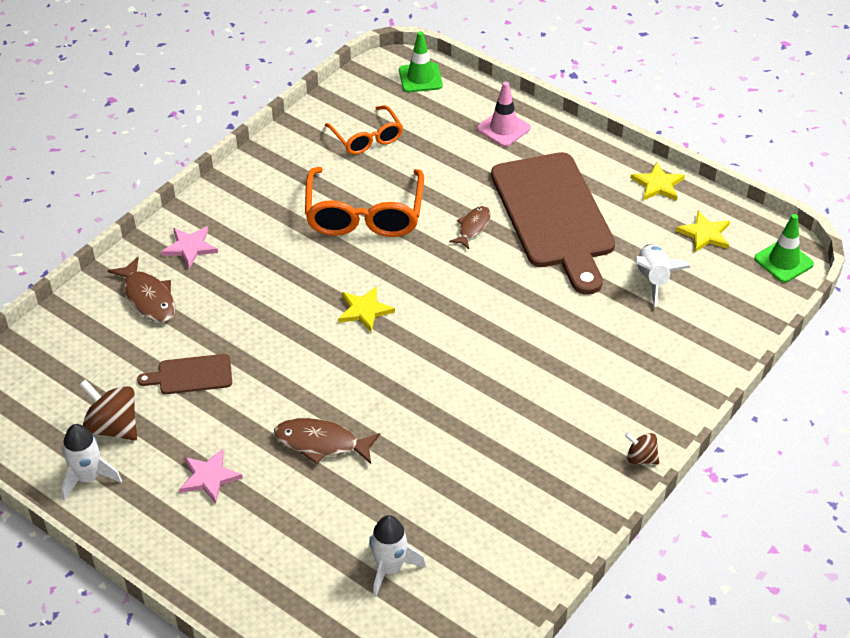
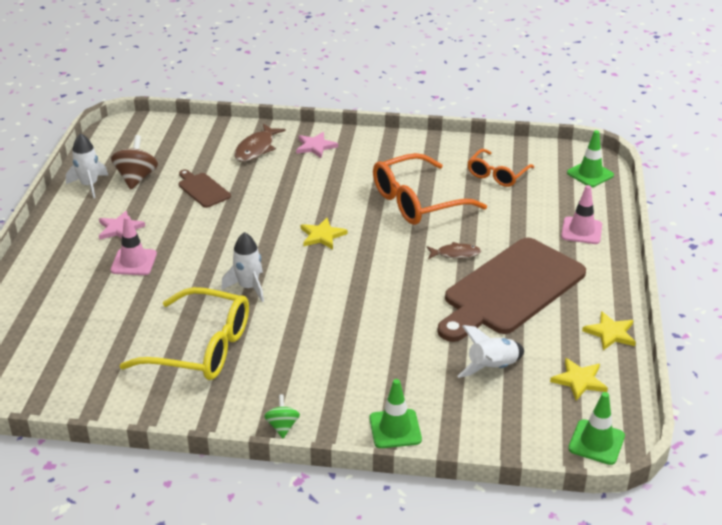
camera: 60 degrees right, 10 degrees down
(287, 486) = (134, 262): none -> pink traffic cone
(321, 443) = (182, 262): brown fish -> none
(390, 568) = (88, 333): white rocket -> white rocket (248, 287)
(483, 478) = (201, 348): none -> yellow glasses
(641, 458) = (282, 426): brown spinning top -> green spinning top
(692, 380) = (395, 429): none -> green traffic cone

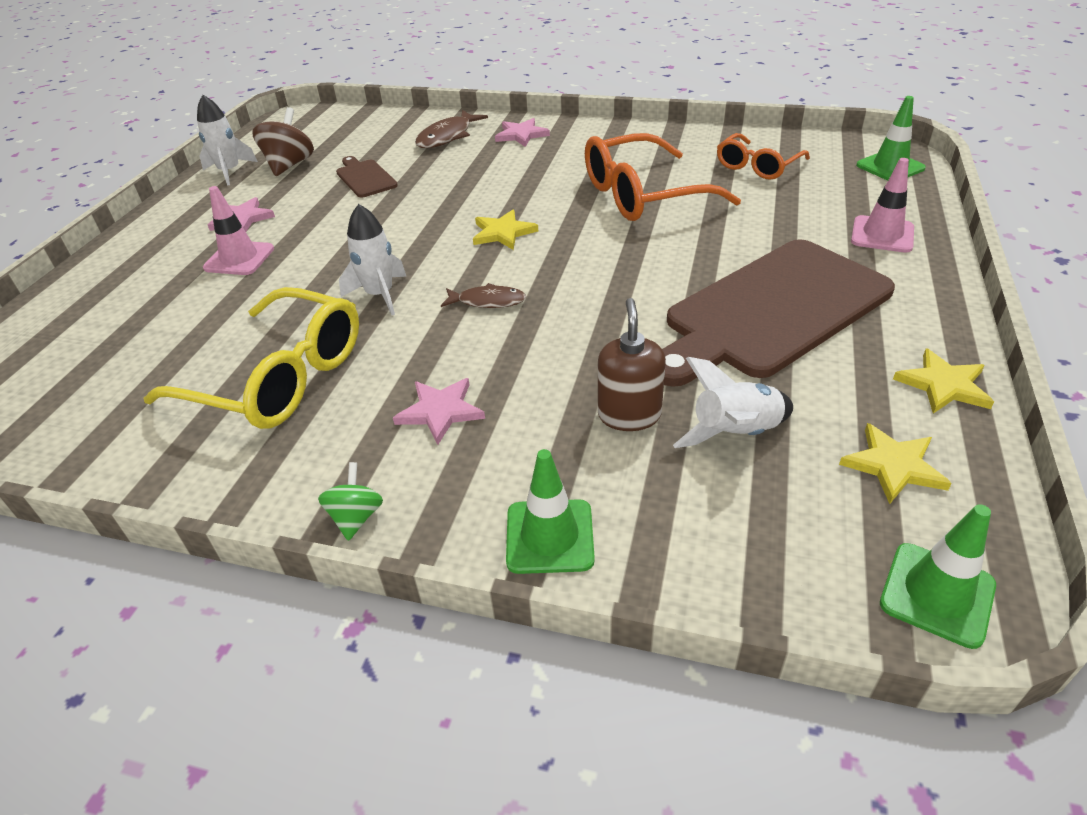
camera: 10 degrees right, 5 degrees up
(314, 364) = (440, 411): none -> pink star
(429, 360) = (629, 415): none -> brown soap dispenser
(455, 254) = (690, 260): brown fish -> brown fish (488, 301)

